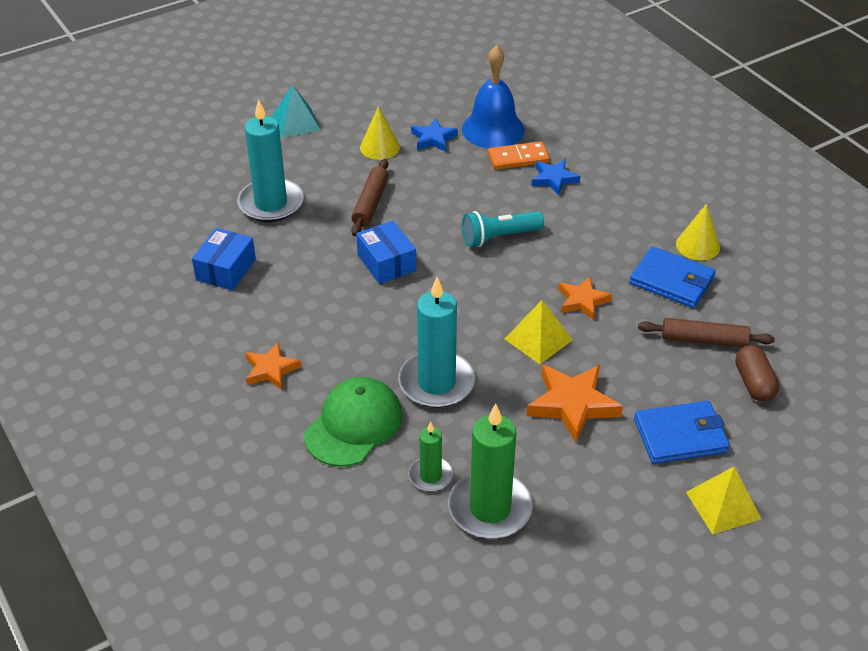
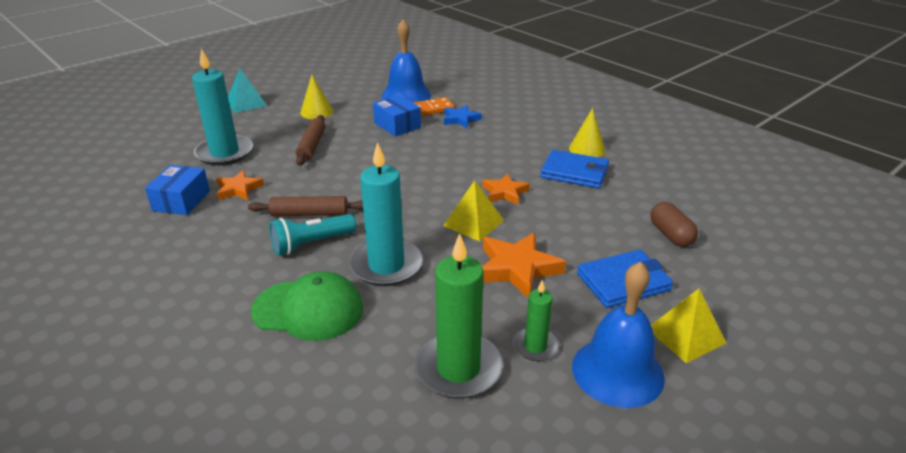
camera: 10 degrees left, 10 degrees down
(271, 369) = (223, 272): orange star -> orange star (238, 189)
(354, 425) = (308, 309): green cap -> green cap turned 75 degrees clockwise
(386, 263) = (329, 183): blue box -> blue box (397, 125)
(430, 476) = (392, 346): green candle -> green candle (535, 346)
(433, 138) = (360, 104): blue star -> none
(499, 237) = (424, 157): turquoise flashlight -> turquoise flashlight (311, 244)
(641, 533) = (617, 371): none -> blue bell
(704, 340) = (616, 209): brown rolling pin -> brown rolling pin (309, 214)

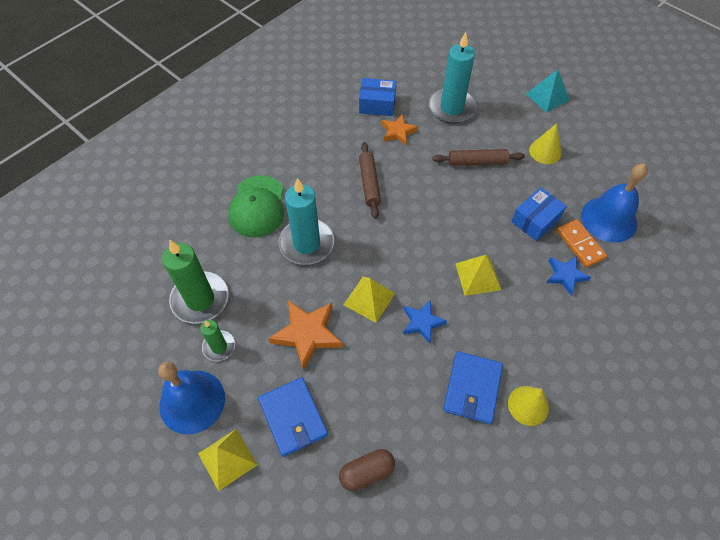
camera: 85 degrees right, 25 degrees up
(311, 244) = (330, 193): turquoise flashlight -> none
(455, 159) = (478, 276): none -> yellow pyramid
(504, 192) = (422, 322): orange star -> blue star

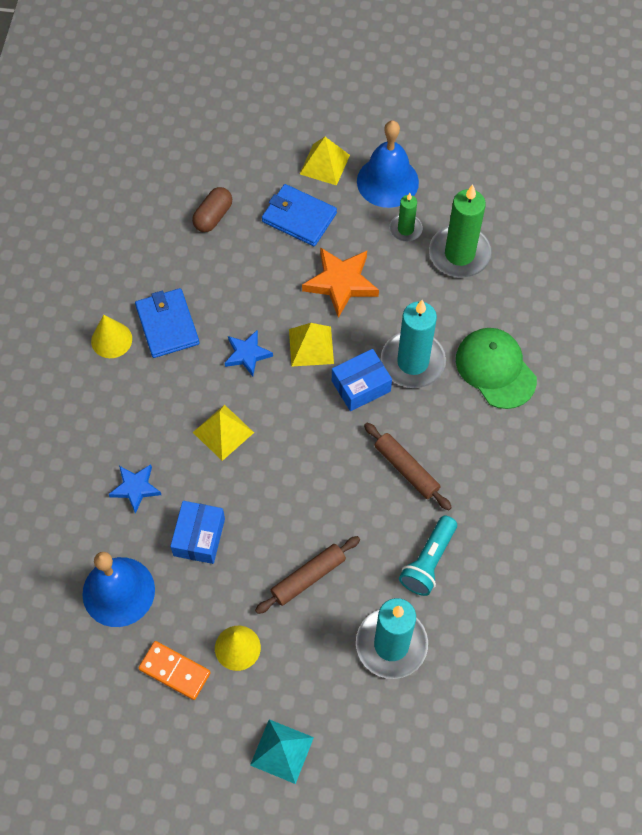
camera: 145 degrees right, 5 degrees up
(377, 104) = (484, 588): blue box -> blue box (361, 386)
(398, 132) = (428, 561): orange star -> turquoise flashlight
(580, 244) = (136, 536): orange domino -> orange domino (174, 671)

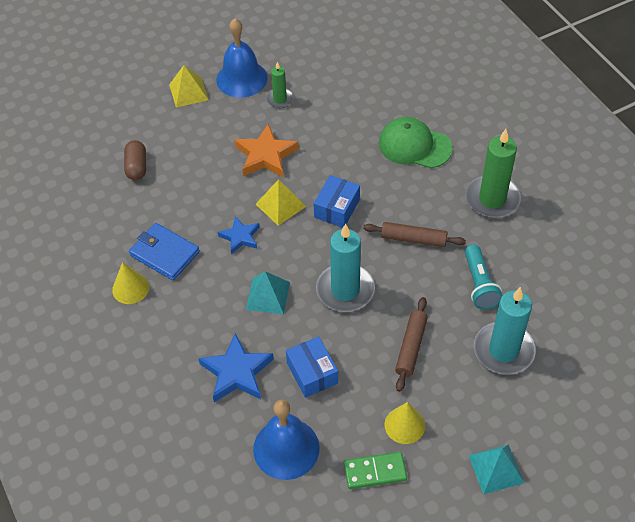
camera: 35 degrees left, 10 degrees down
(135, 488) = (236, 372): blue star -> blue star, size x1.60
(174, 671) = (375, 472): orange domino -> green domino
(223, 432) = (268, 296): yellow pyramid -> turquoise pyramid
(299, 217) = (200, 133): blue wallet -> none
(413, 362) = (357, 173): turquoise candle -> turquoise candle (345, 290)
(459, 254) = (329, 94): green candle -> green candle (492, 199)

